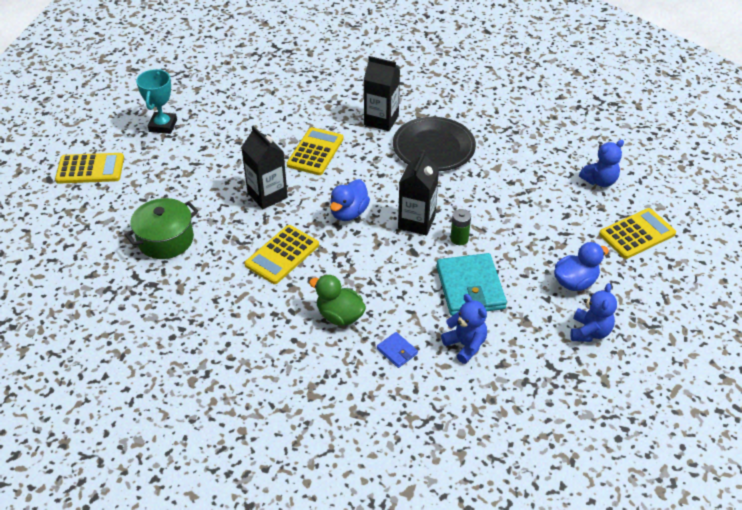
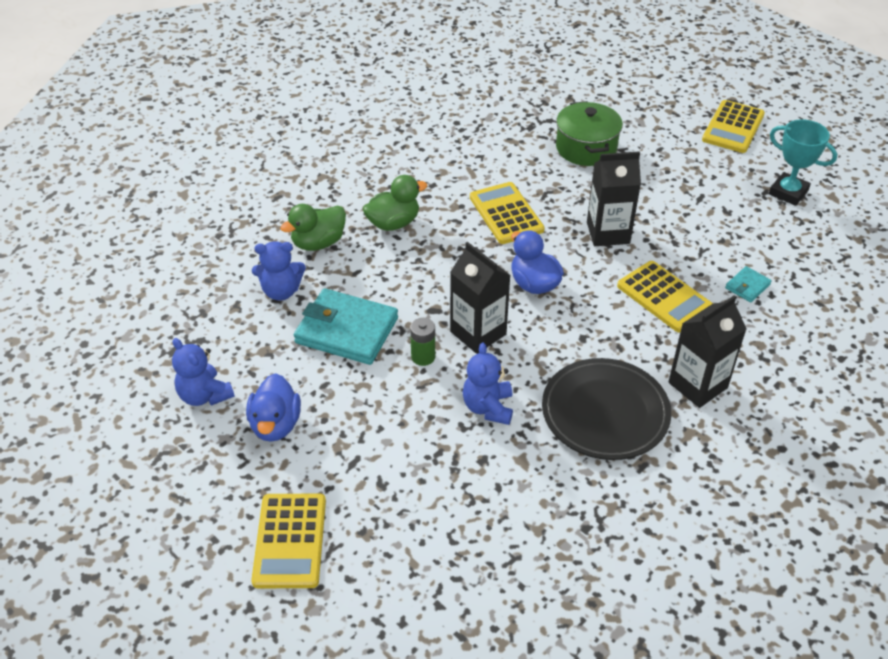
camera: 120 degrees right, 0 degrees up
(278, 121) = (747, 286): none -> turquoise wallet
(397, 351) = (318, 243): blue wallet -> green duck
(599, 181) = (414, 566): blue teddy bear -> blue teddy bear (488, 407)

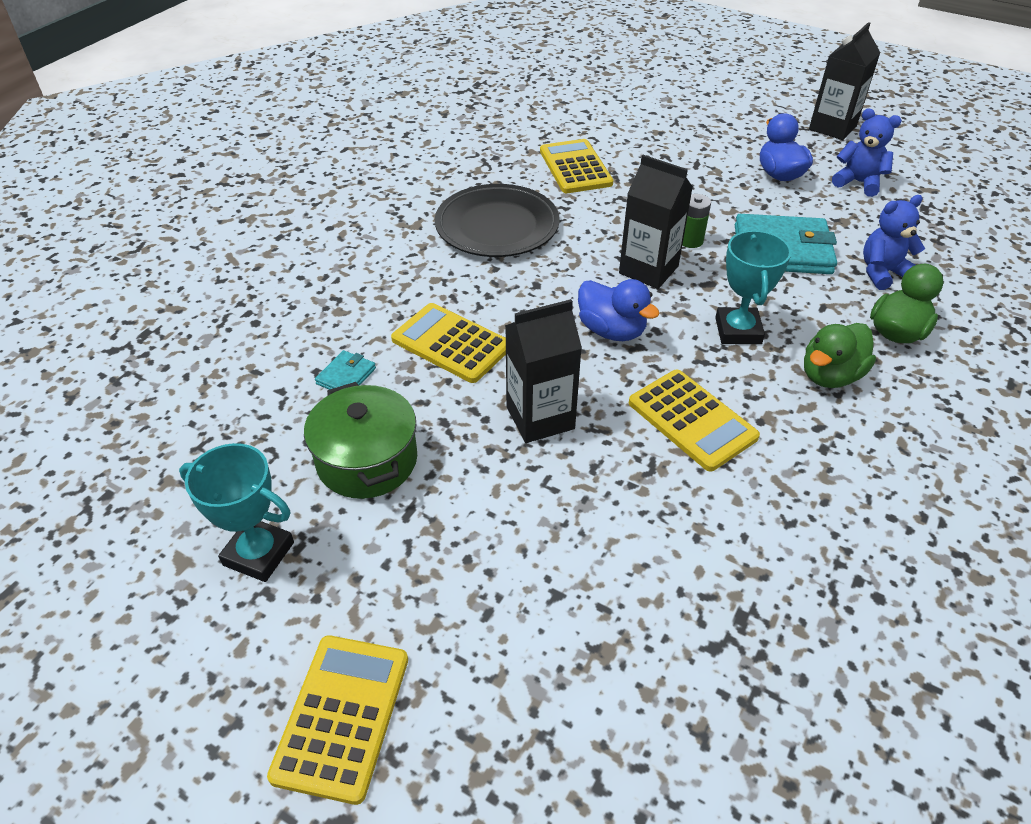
camera: 165 degrees right, 0 degrees up
(289, 541) = (708, 121): yellow calculator -> yellow calculator (575, 167)
(436, 266) = (738, 331): none -> turquoise trophy
(488, 407) = (606, 213): blue teddy bear -> none
(586, 148) = (621, 583): green pot -> green pot (367, 460)
(697, 385) = (408, 262): black carton -> black carton (832, 127)

